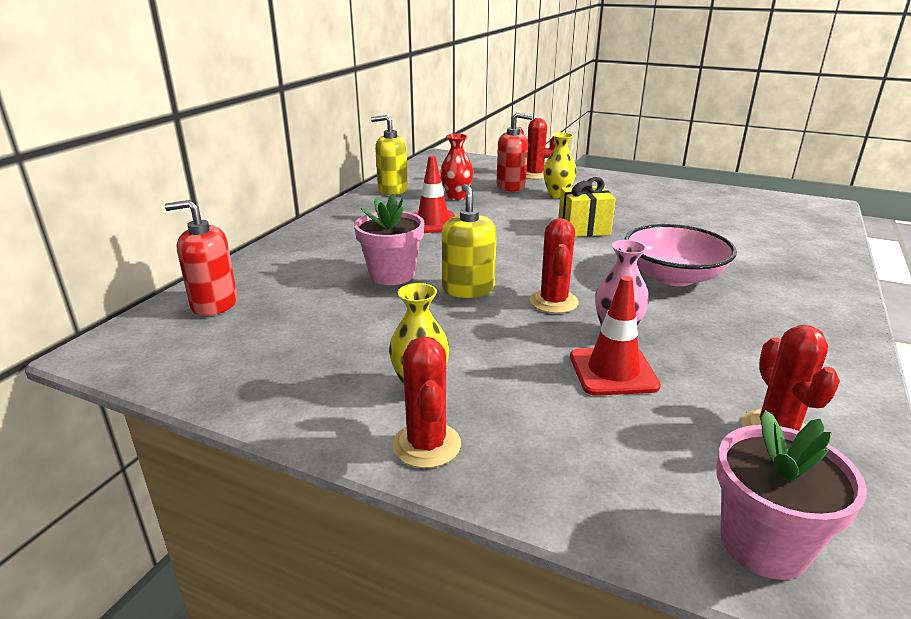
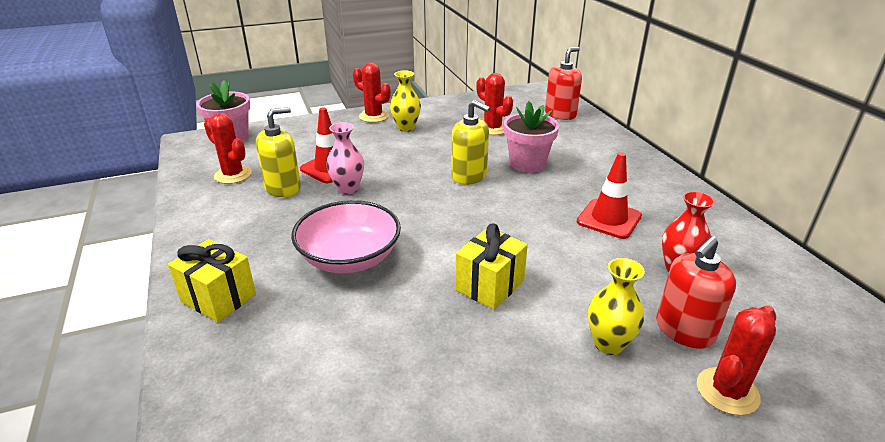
camera: 135 degrees right, 5 degrees up
(392, 190) = (742, 243): yellow soap dispenser -> yellow soap dispenser (283, 188)
(553, 302) = (408, 192): red cactus -> red cactus (492, 128)
(812, 294) = (218, 298): none -> yellow gift

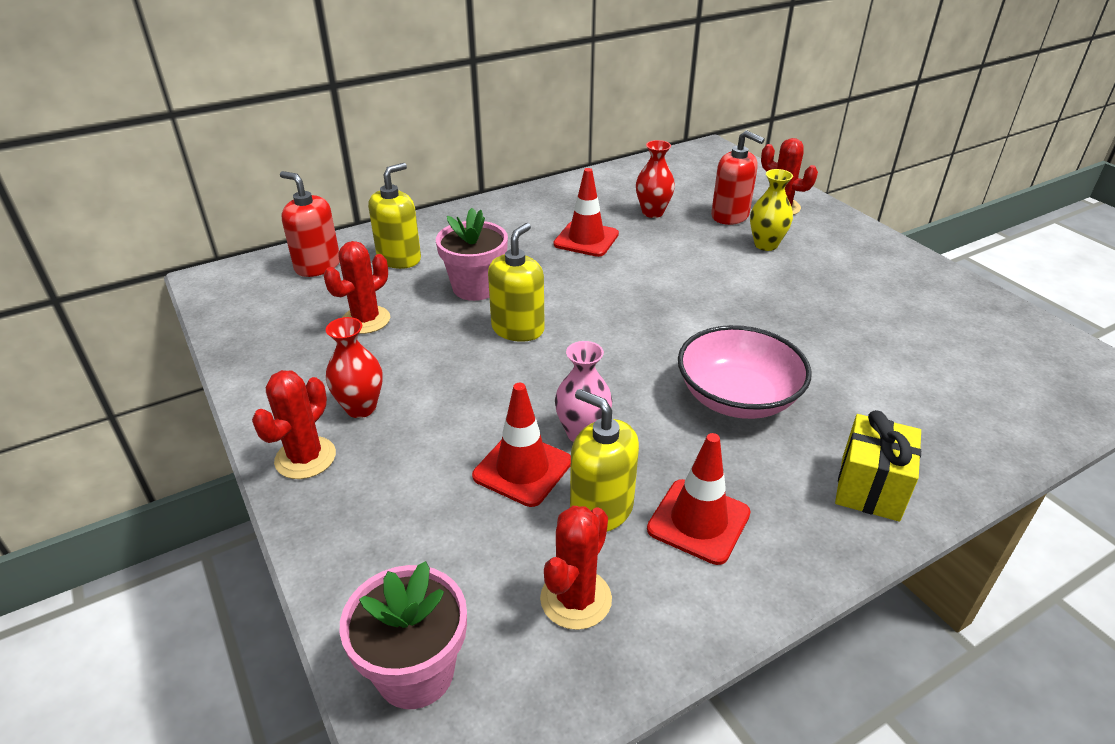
camera: 100 degrees left, 5 degrees up
(249, 218) = (698, 521): none -> red traffic cone
(406, 128) = (361, 408): yellow vase -> red vase
(489, 285) = (729, 300): yellow gift -> none
(570, 139) = (399, 258): none -> yellow soap dispenser

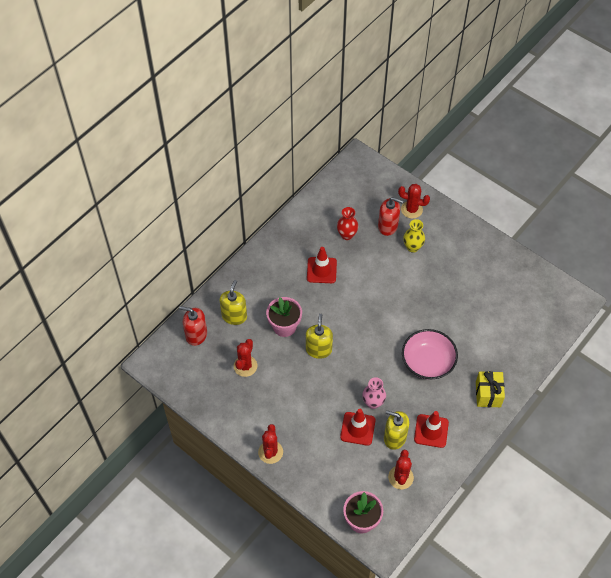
camera: 20 degrees left, 20 degrees up
(361, 408) = (276, 419): red vase -> none

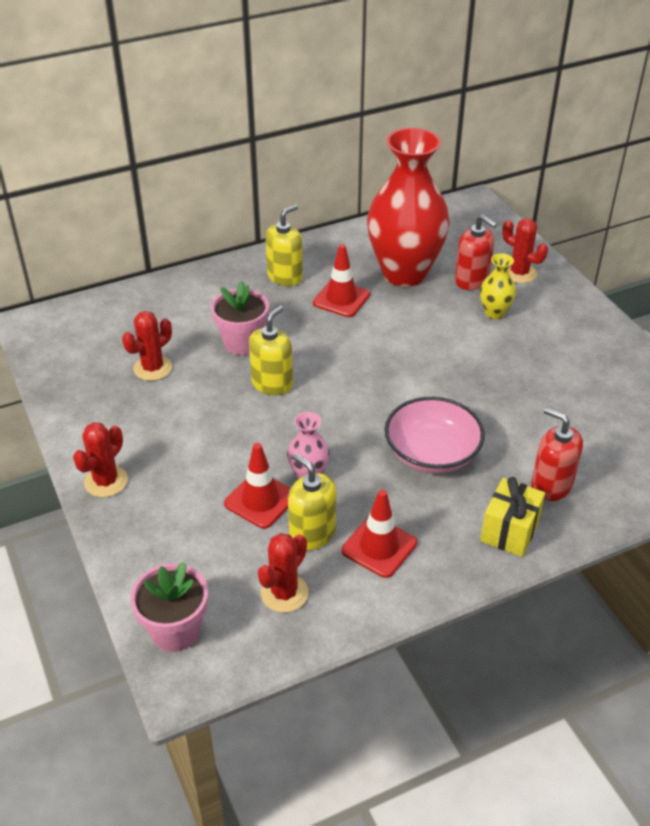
camera: 25 degrees right, 15 degrees down
(196, 335) = (115, 314): red soap dispenser -> red soap dispenser (551, 485)
(234, 316) = (182, 310): yellow soap dispenser -> yellow soap dispenser (285, 276)
(347, 235) = (404, 273): red vase -> red vase, size x2.36

